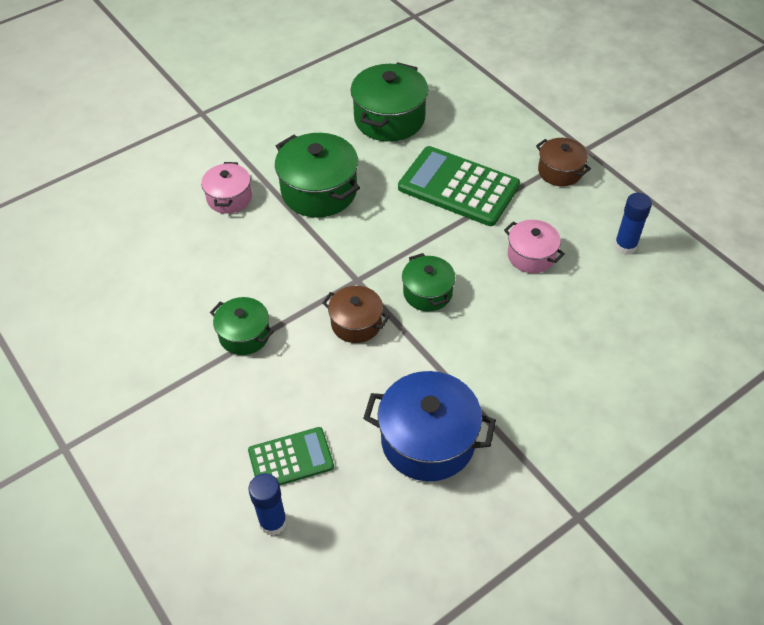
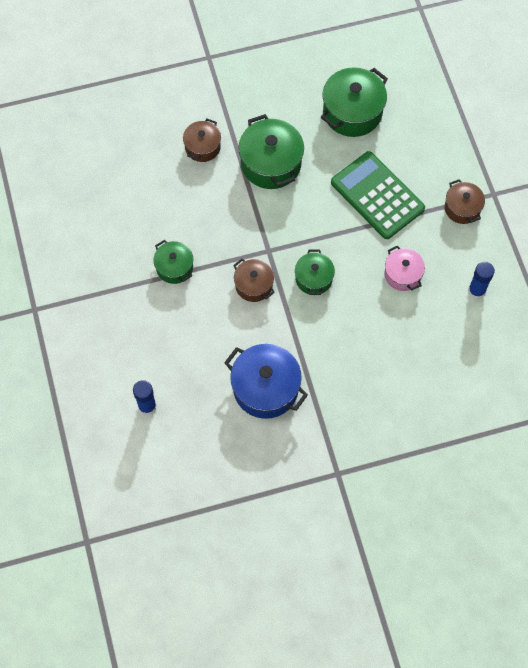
camera: 20 degrees right, 15 degrees up
(229, 198) = (202, 147): pink pot -> brown pot
(291, 459) = (173, 369): green calculator -> none

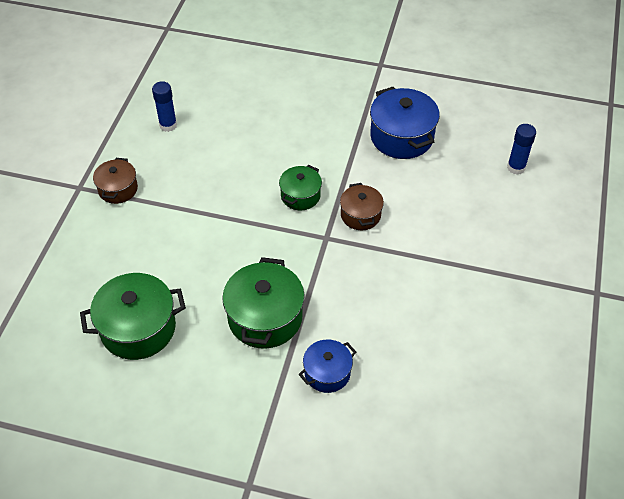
camera: 150 degrees left, 15 degrees down
(174, 267) = (429, 265): green pot -> none
(202, 147) = (327, 373): brown pot -> blue pot
(377, 195) = (184, 236): green calculator -> none
(402, 274) = (218, 164): pink pot -> none

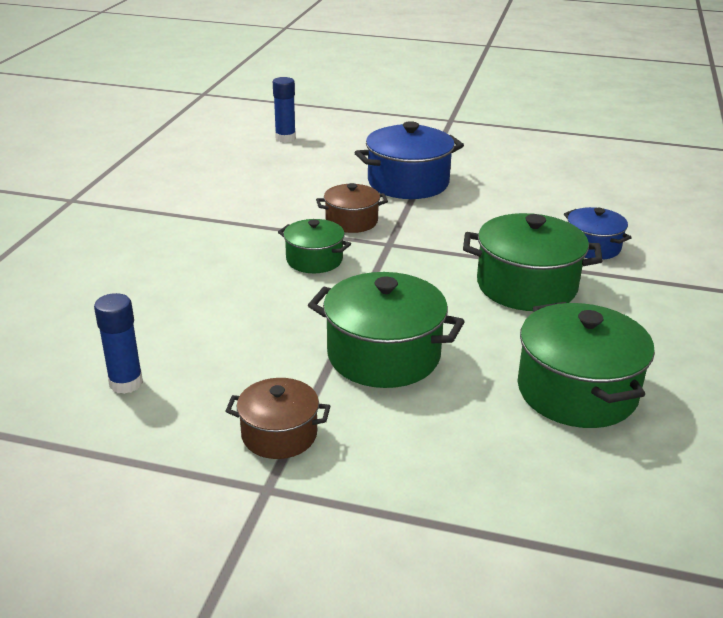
camera: 90 degrees left, 20 degrees down
(184, 233) = (383, 355): none -> green pot
(402, 137) = (219, 192): blue pot -> blue pot (408, 183)

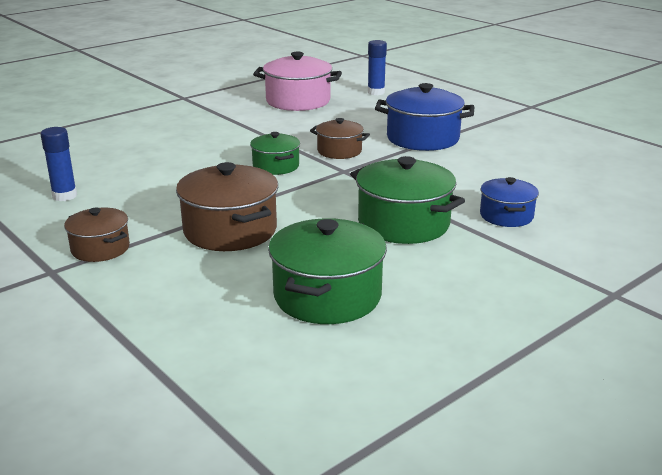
camera: 35 degrees right, 5 degrees down
(218, 170) = (298, 101): none -> pink pot
(383, 355) = (230, 230): green pot -> brown pot

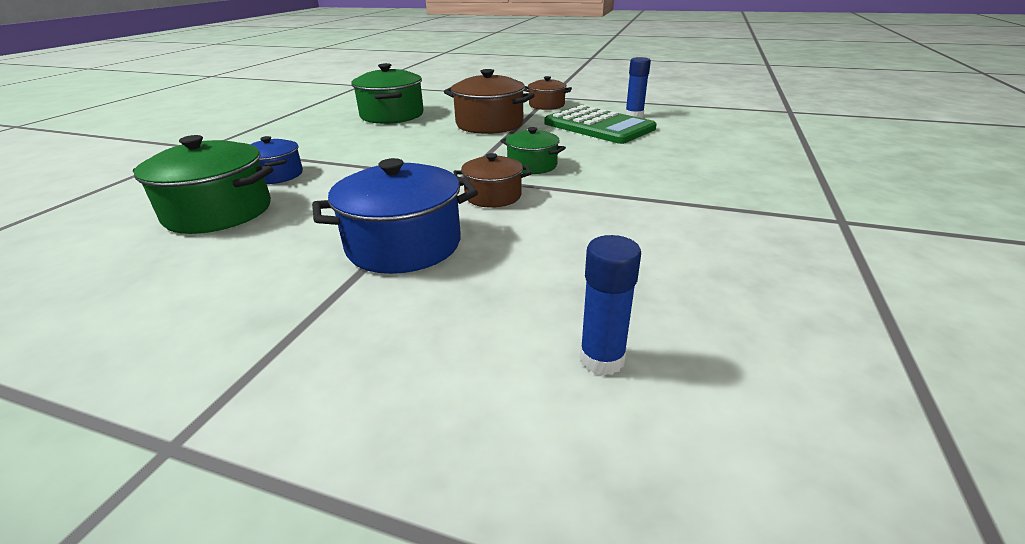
camera: 150 degrees right, 5 degrees up
(133, 192) = (598, 126): none -> green calculator
(298, 101) = (687, 269): pink pot -> none
(403, 224) = (369, 151): green pot -> green pot (219, 212)

